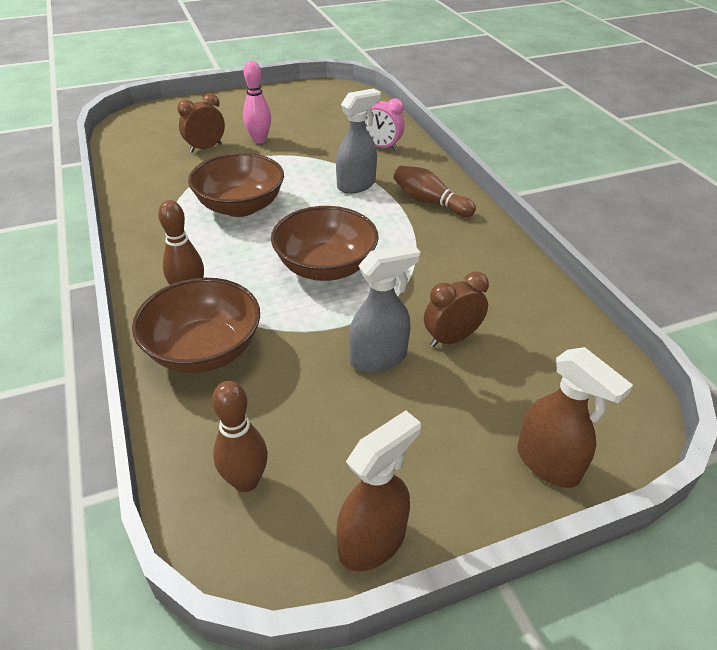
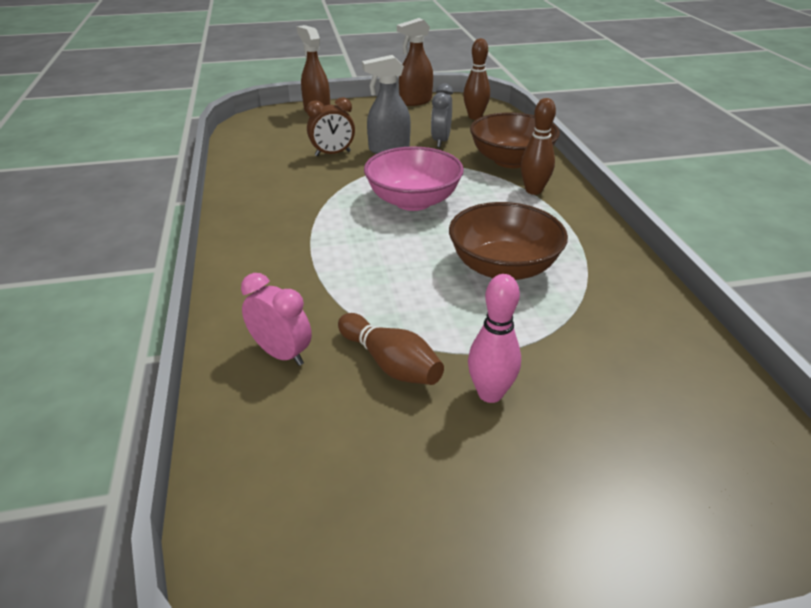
camera: 170 degrees left, 5 degrees down
(205, 148) = (583, 382): brown clock -> none
(305, 388) = (440, 141): none -> grey clock
(325, 267) = (413, 201): brown bowl -> pink bowl
(356, 185) = (351, 285): grey spray bottle -> none
(430, 202) = (273, 254): brown bowling pin -> brown bowling pin (390, 363)

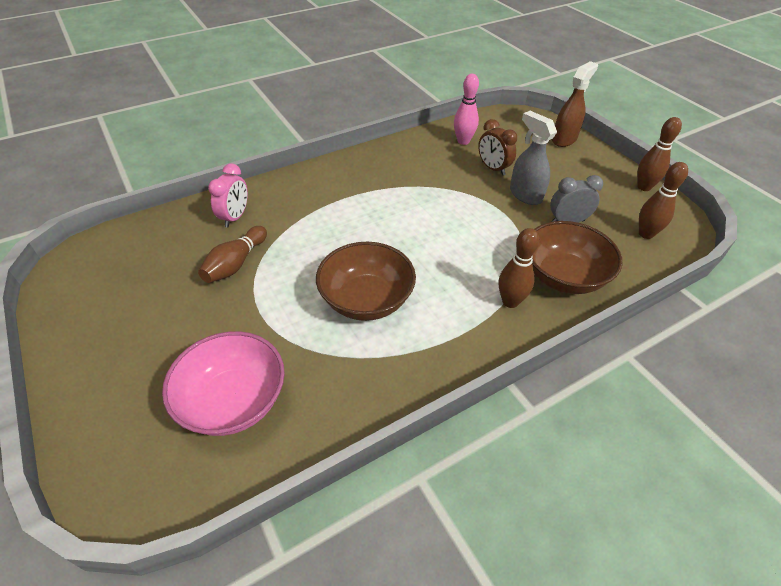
camera: 70 degrees right, 10 degrees up
(413, 201) = (442, 229): pink bowl -> pink bowl (233, 401)
(415, 101) = (644, 187): brown spray bottle -> brown bowling pin
(490, 393) = (215, 316): pink bowling pin -> pink bowling pin (463, 141)

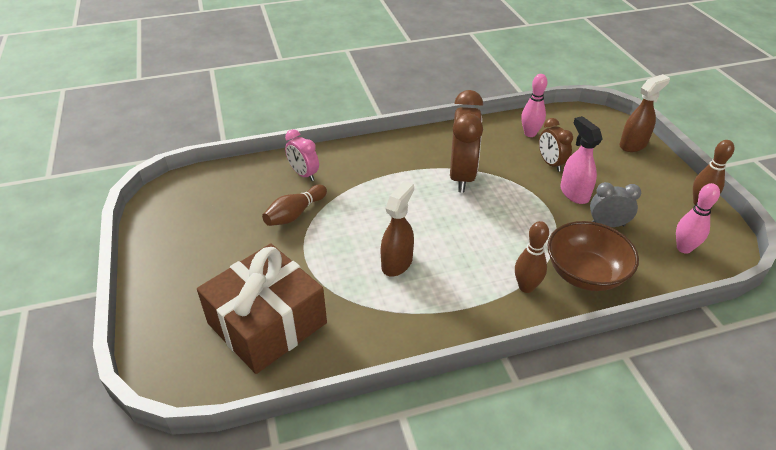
camera: 15 degrees right, 5 degrees down
(233, 401) = (267, 323): pink bowl -> brown gift
(235, 217) = (304, 174): pink clock -> pink clock turned 105 degrees clockwise
(366, 300) = (397, 263): brown bowl -> brown spray bottle
(408, 194) = (462, 176): none -> brown clock
(525, 195) = (574, 193): grey spray bottle -> pink spray bottle
(646, 234) = (684, 248): brown bowling pin -> pink bowling pin

